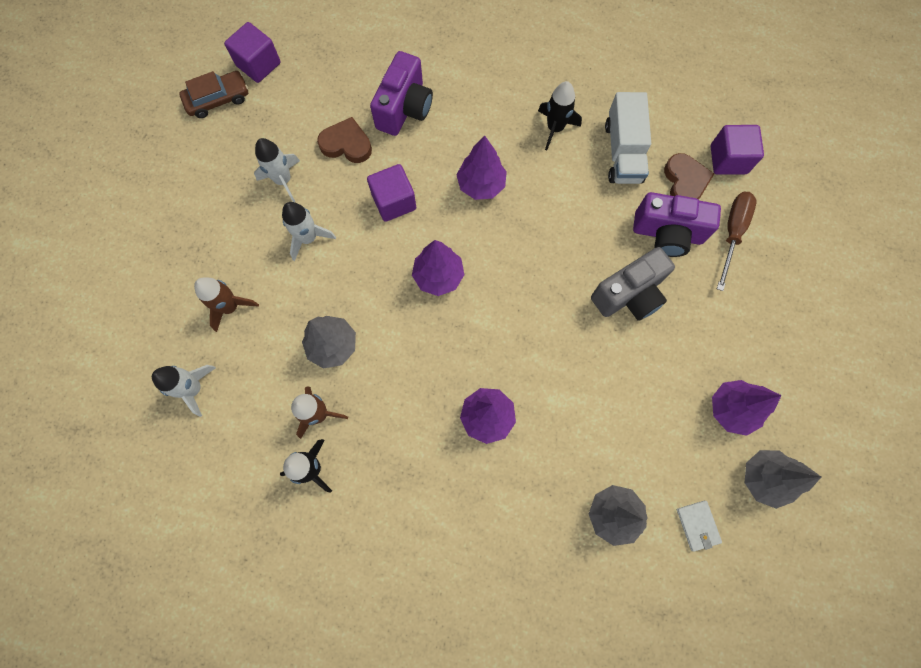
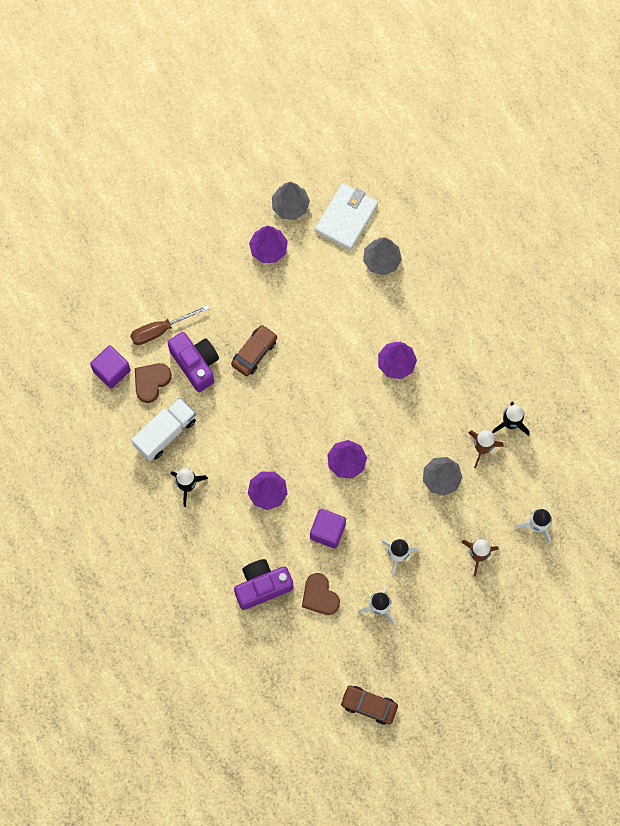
camera: 135 degrees left, 0 degrees up
(258, 64) = (321, 708): purple cube -> none
(629, 295) = (254, 352): grey camera -> brown car
(697, 525) = (346, 217): white wallet -> white wallet, size x2.00

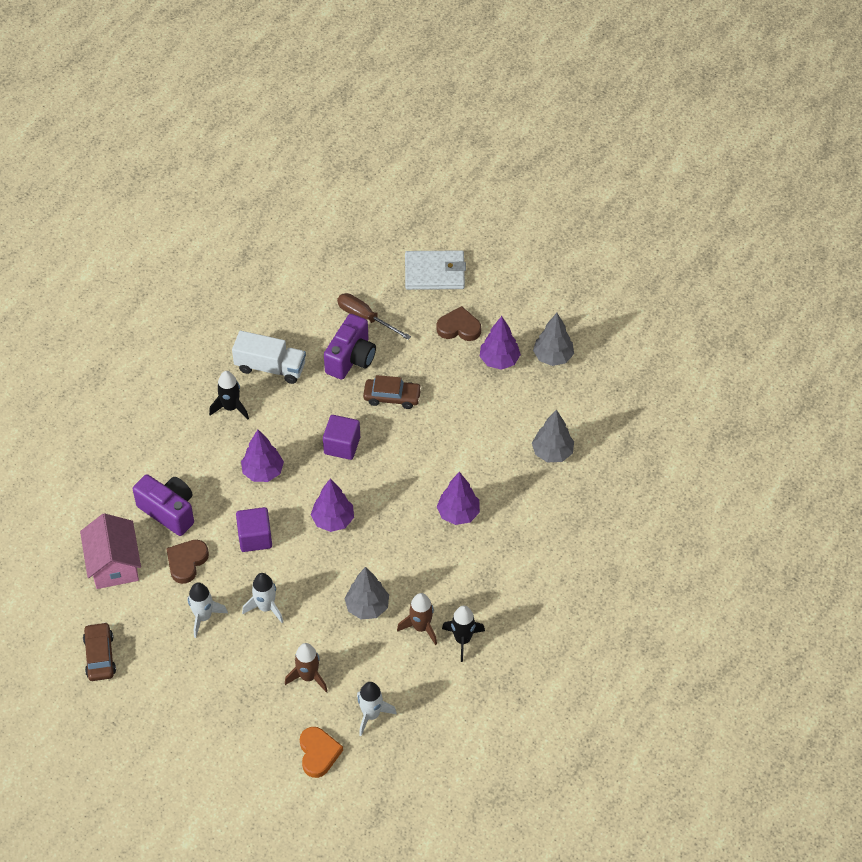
camera: 60 degrees right, 20 degrees down
(111, 370) = (303, 301): purple cube -> purple cube (342, 445)
(151, 382) = (312, 334): brown heart -> brown heart (459, 328)
(288, 654) = (114, 564): none -> pink house
(346, 217) = (574, 405): white wallet -> white wallet (435, 272)
(547, 582) = (318, 753): none -> orange heart

